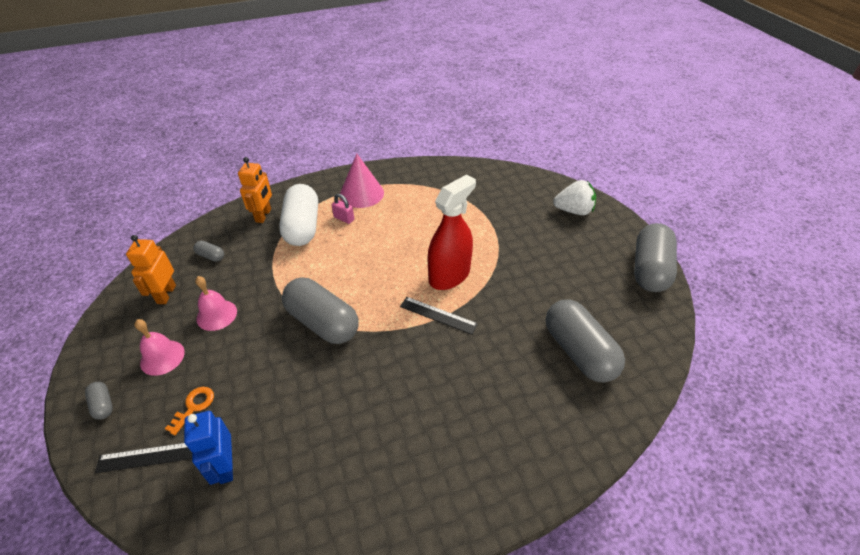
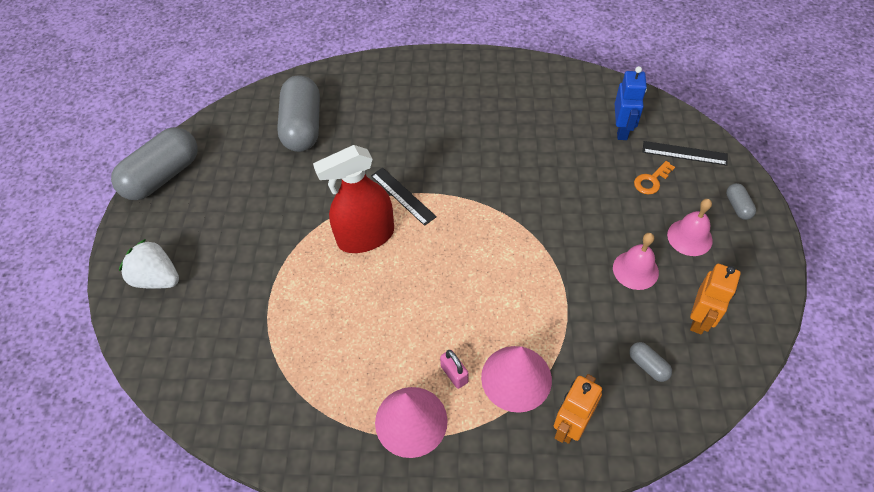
camera: 155 degrees left, 10 degrees up
(302, 227) = (516, 378): white capsule -> pink cone
(322, 322) = (521, 224): grey capsule -> none

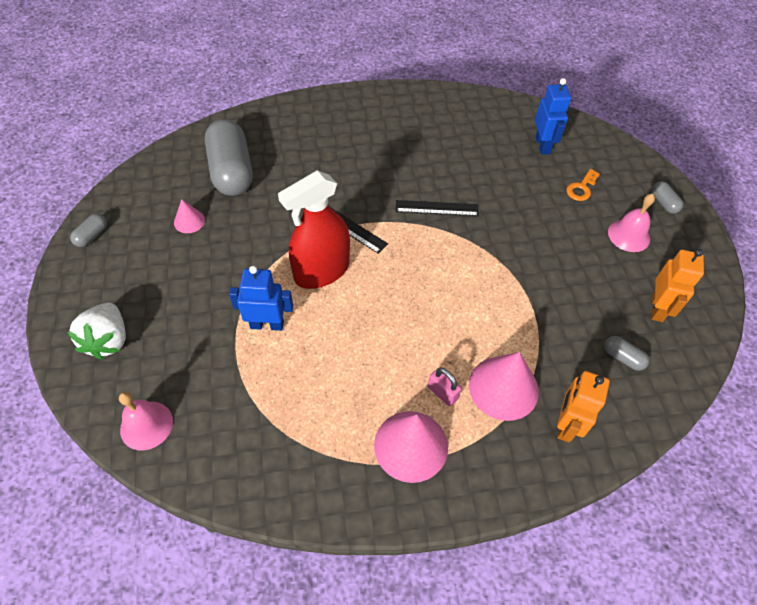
camera: 15 degrees left, 0 degrees up
(157, 278) = (108, 340): white strawberry -> white strawberry turned 105 degrees counterclockwise
(163, 176) = (92, 236): grey capsule -> grey capsule, size x0.42
(253, 172) = (189, 221): none -> pink cone
(302, 283) = (267, 324): none -> blue robot
(635, 270) = (588, 271): pink bell -> pink bell (146, 425)
(684, 153) = (604, 161): black ruler -> black ruler (437, 208)

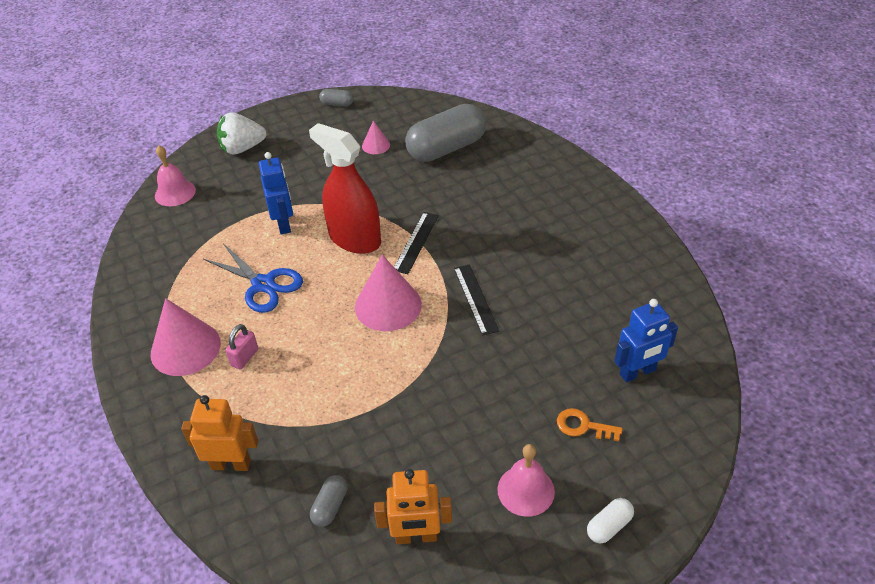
camera: 75 degrees right, 10 degrees down
(349, 359) = (263, 284): none -> blue scissors
(503, 387) = (262, 403): pink cone -> pink cone (388, 305)
(663, 203) = (609, 526): grey capsule -> white capsule

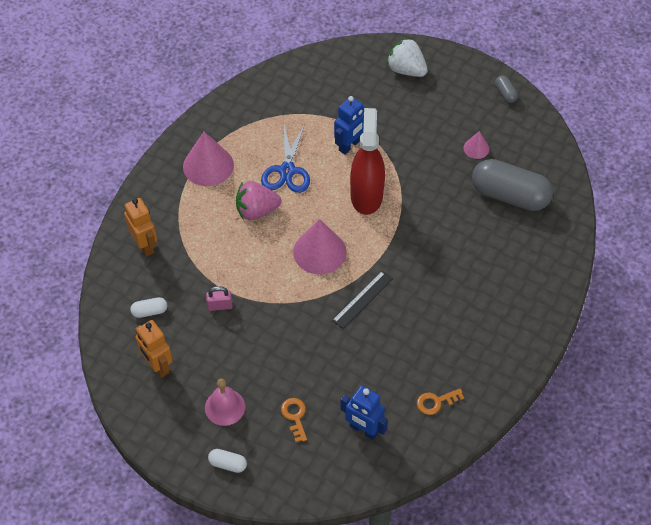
camera: 55 degrees right, 10 degrees up
(175, 193) = (331, 64): pink bell -> none
(244, 357) = (222, 200): pink padlock -> pink padlock (220, 306)
(288, 333) = (256, 211): none -> pink strawberry
(330, 506) = (149, 311): grey capsule -> white capsule
(416, 242) = (391, 234): black ruler -> none
(639, 299) = (436, 402): none -> orange key

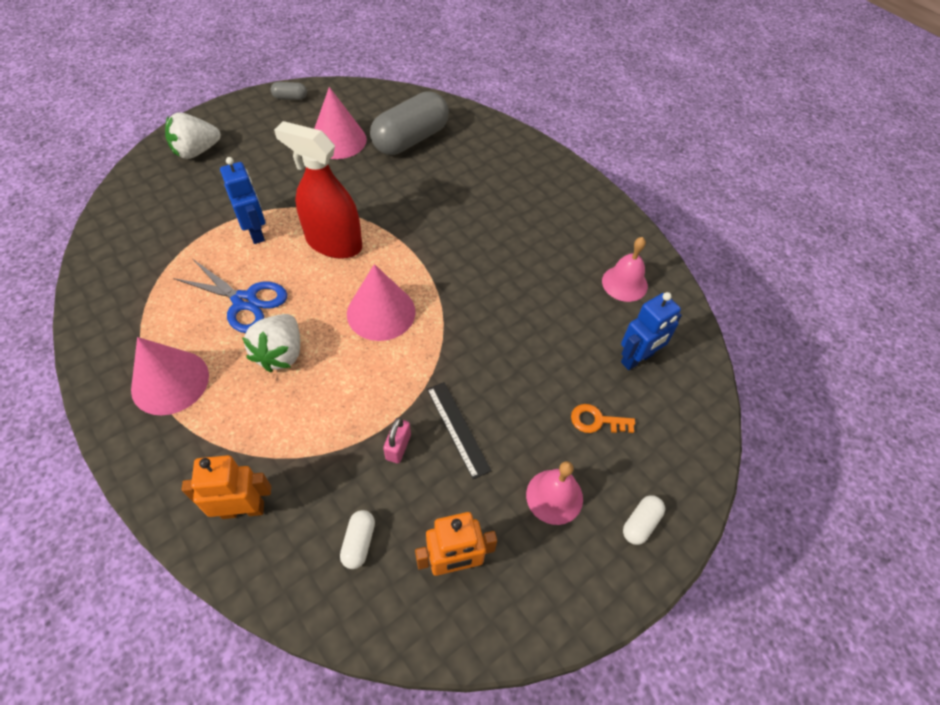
camera: 70 degrees left, 0 degrees up
(256, 211) = (281, 353): pink strawberry -> white strawberry
(362, 299) = (468, 297): black ruler -> black ruler (457, 429)
(436, 402) = (624, 283): orange key -> pink bell
(476, 148) = (338, 140): pink cone -> pink cone, size x1.94

